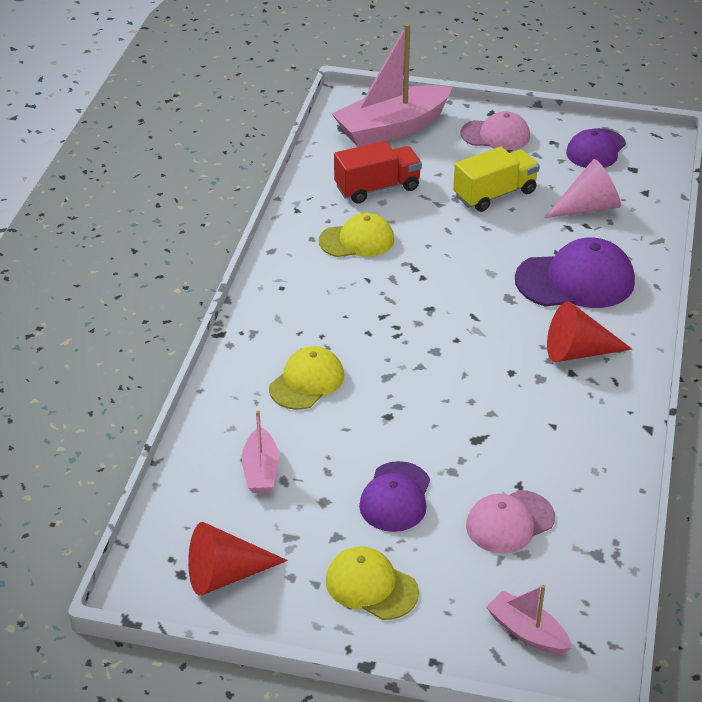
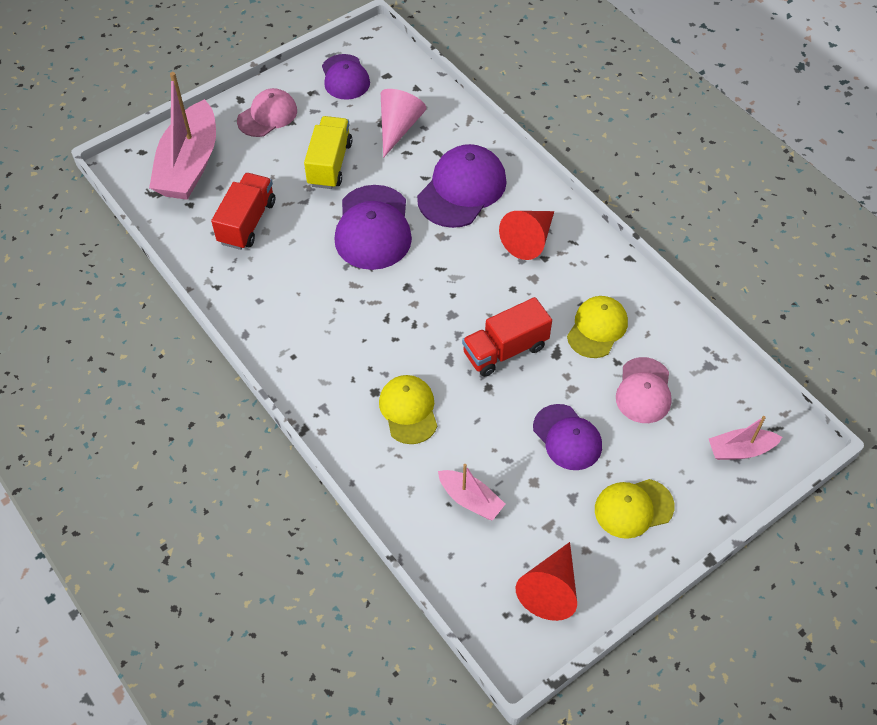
camera: 50 degrees left, 15 degrees up
(357, 240) = (291, 275): yellow cap -> yellow cap (597, 328)
(439, 404) = (505, 350): none -> red truck
(463, 255) = (373, 228): none -> purple cap

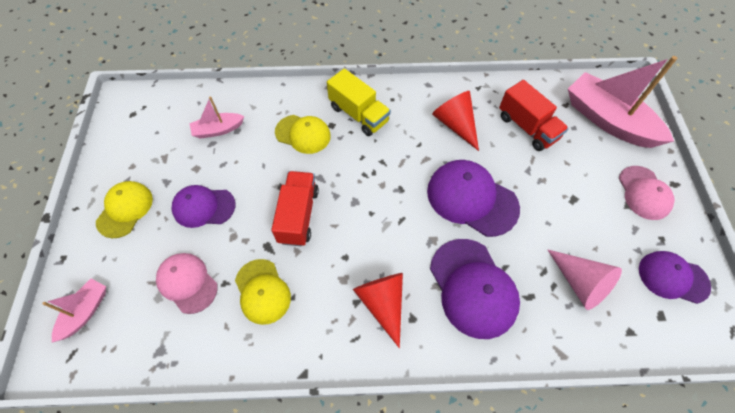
camera: 125 degrees right, 5 degrees up
(329, 164) = (560, 207): yellow truck -> yellow truck (359, 114)
(550, 589) = (132, 134): red cone -> red cone (455, 124)

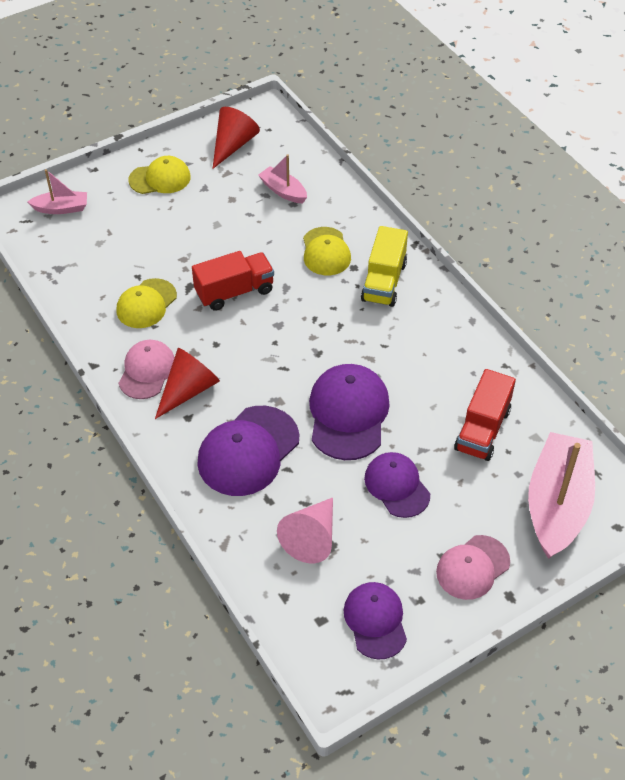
camera: 60 degrees right, 10 degrees down
(187, 283) = (123, 253): pink cap -> pink cap (147, 371)
(203, 207) = (197, 225): purple cap -> purple cap (397, 486)
(455, 124) = (434, 365): red cone -> red cone (233, 145)

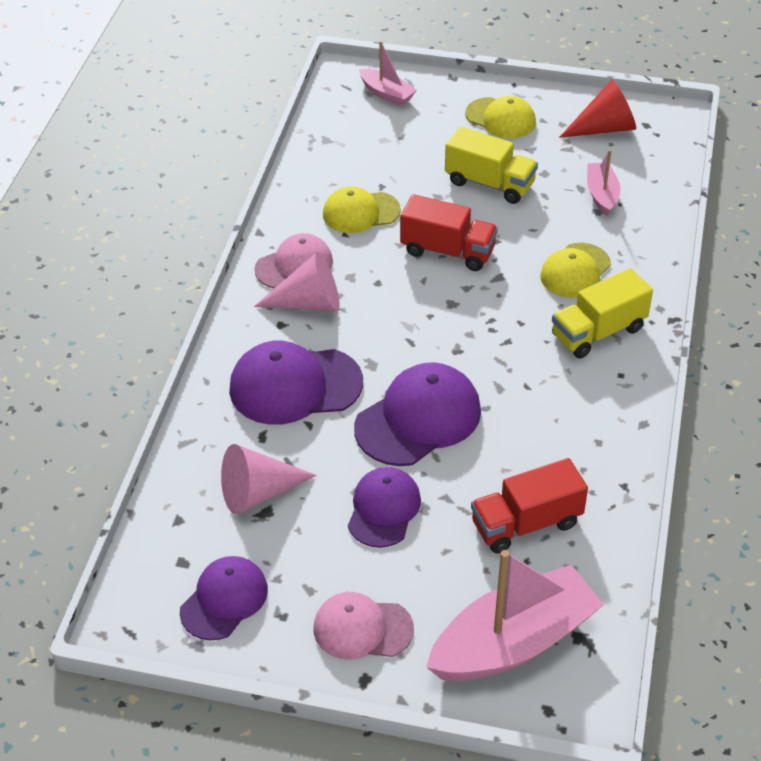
camera: 45 degrees right, 5 degrees down
(188, 390) = (308, 303): red cone -> pink cone
(206, 228) = (489, 183): none -> yellow truck

